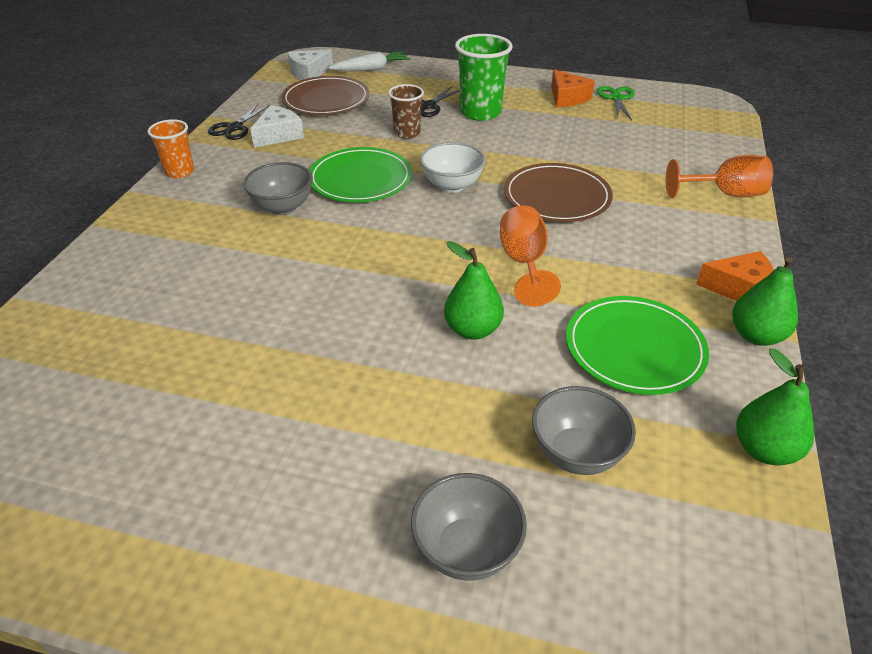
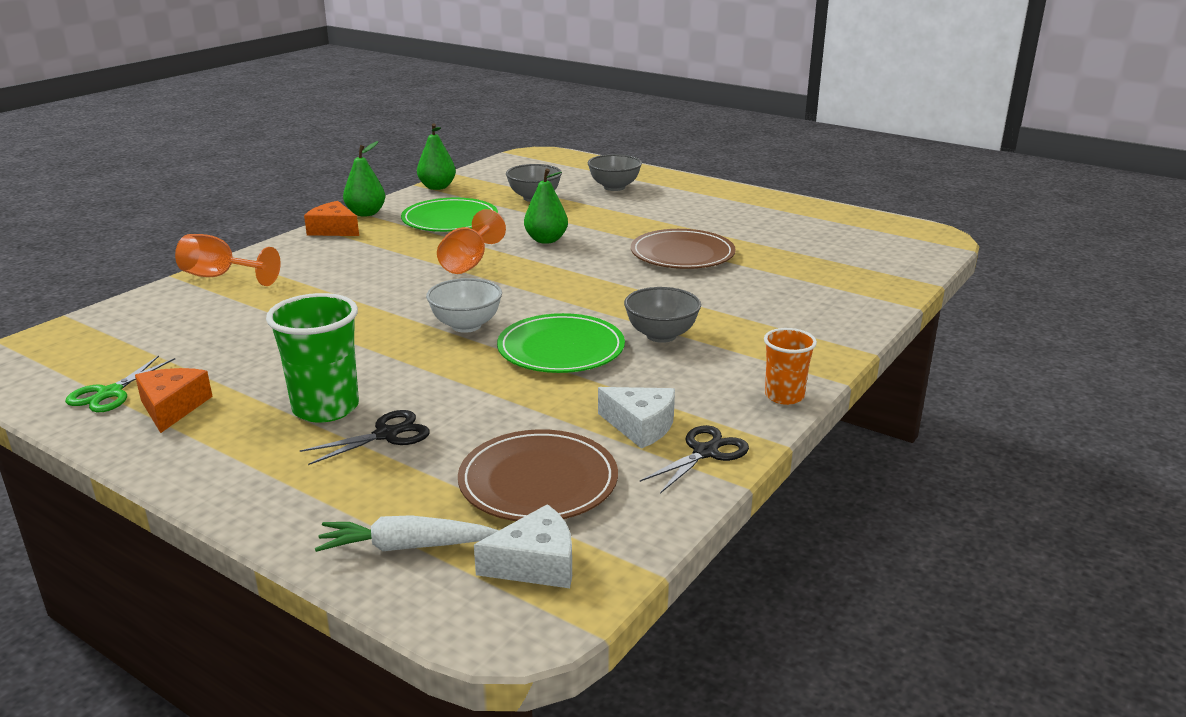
camera: 160 degrees left, 15 degrees down
(279, 135) = (640, 426): white cheese -> white cheese turned 120 degrees counterclockwise
(407, 133) = (459, 395): brown cup -> none
(557, 197) = (375, 299): brown plate -> brown plate (682, 254)

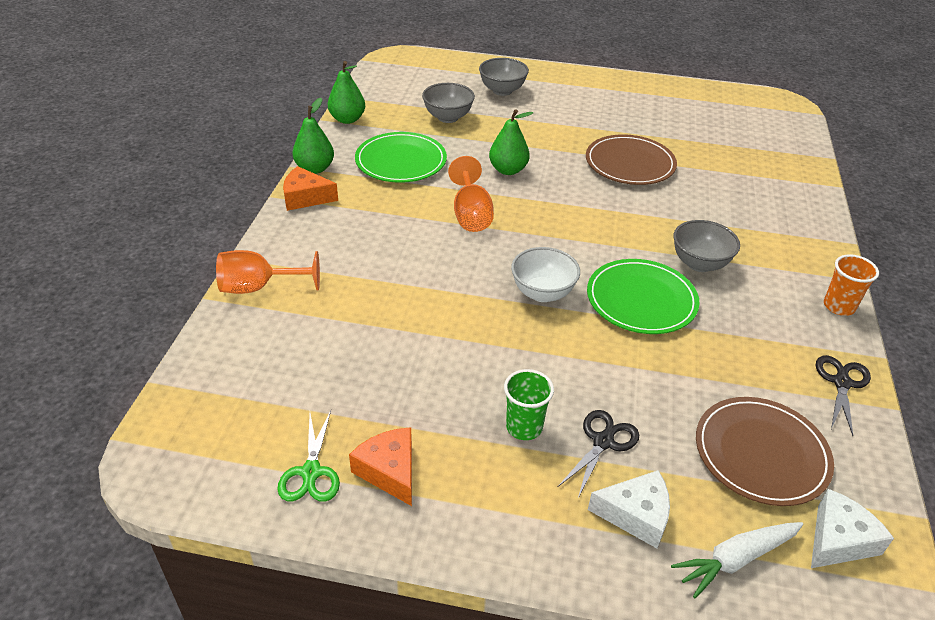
camera: 25 degrees left, 15 degrees up
(326, 408) = (524, 427): green cup -> green cup, size x0.61
(640, 426) = (775, 369): white cheese -> white cheese (636, 515)

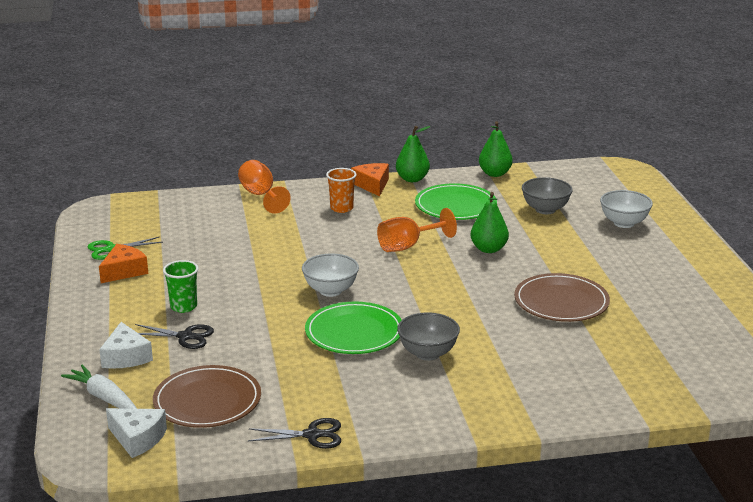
camera: 70 degrees right, 15 degrees down
(502, 91) = (624, 223): grey bowl -> white bowl
(839, 306) = (421, 430): orange cup -> orange cup (341, 208)

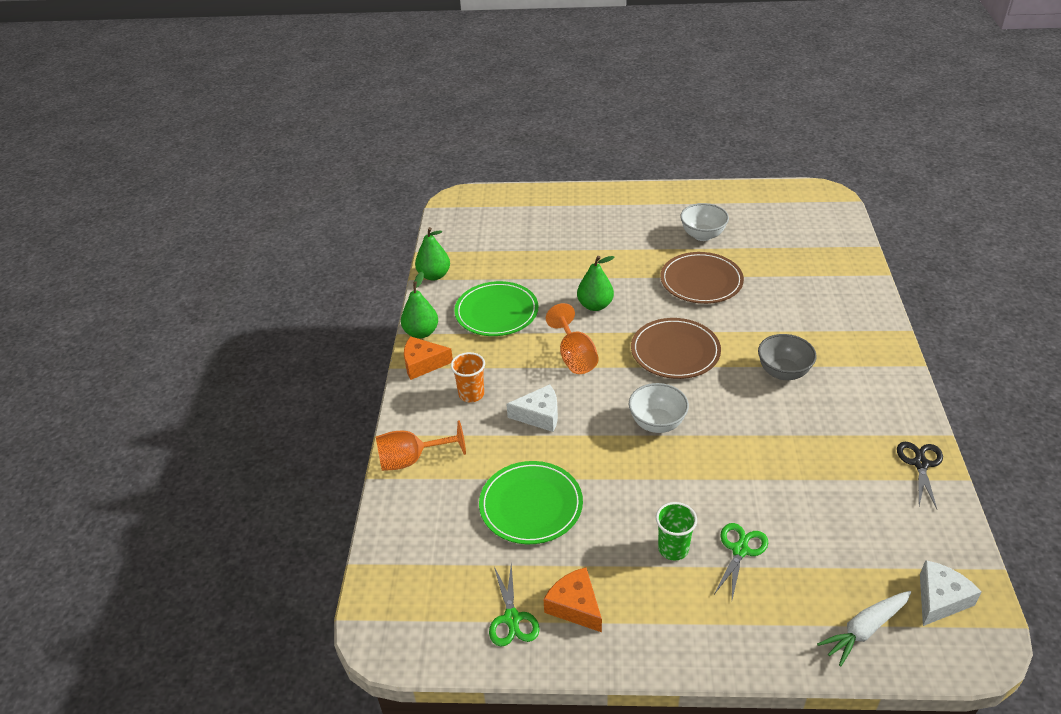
camera: 75 degrees left, 15 degrees up
(126, 357) = (780, 607): white cheese -> white cheese (539, 415)
(185, 337) = (740, 550): black scissors -> green scissors
(207, 401) = (867, 537): brown plate -> brown plate (675, 351)
(354, 332) = (741, 415): green plate -> green plate (531, 505)
(545, 210) = (525, 258): grey bowl -> none
(624, 223) = (567, 221): white bowl -> white bowl (702, 235)

